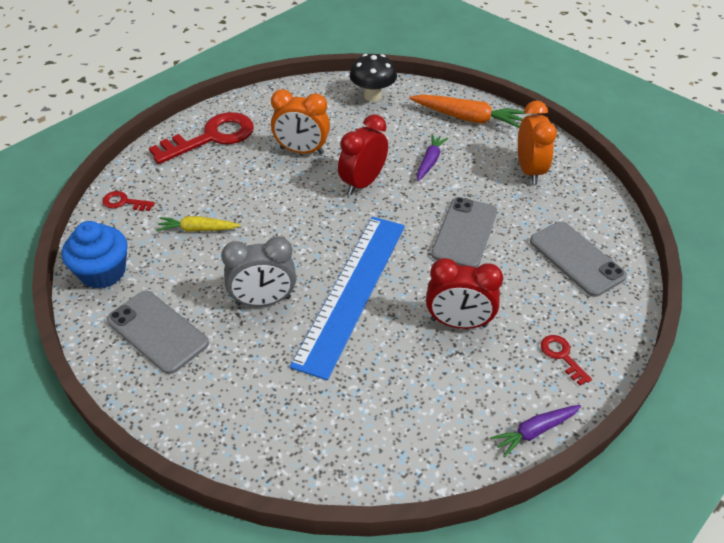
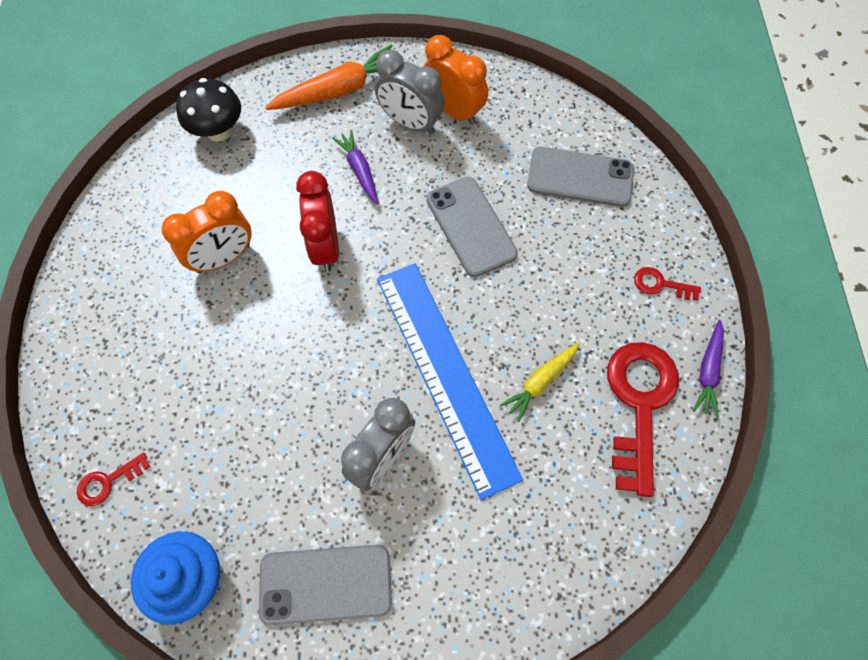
camera: 45 degrees left, 20 degrees up
(197, 229) = (227, 441): yellow carrot -> yellow carrot (540, 382)
(211, 137) = (106, 320): red key -> red key (639, 404)
(458, 323) = (560, 324): red clock -> none
(492, 159) = (410, 123): none -> grey clock

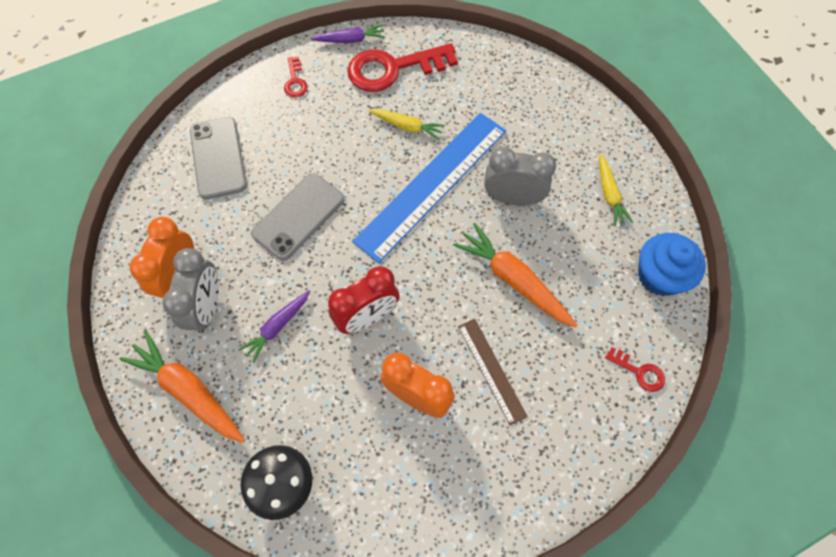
camera: 115 degrees left, 0 degrees up
(205, 334) = (491, 370): none -> brown ruler
(283, 404) = (513, 280): none -> orange carrot
(326, 584) = (609, 194): grey phone -> yellow carrot

